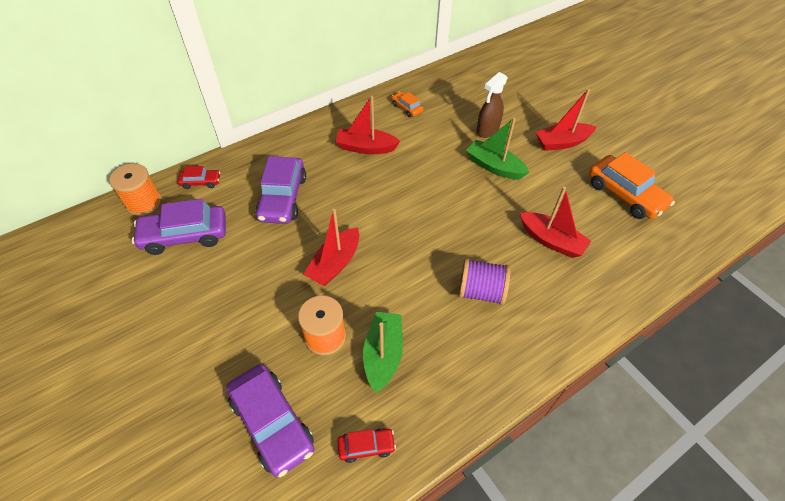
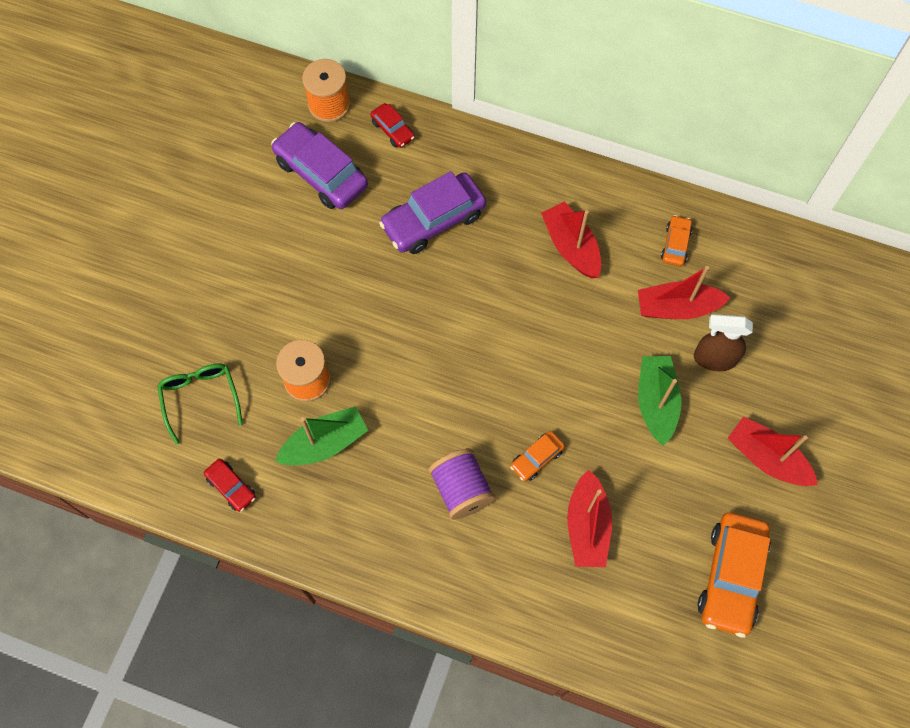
camera: 55 degrees right, 15 degrees up
(272, 423) = (200, 398): purple car -> green glasses
(335, 264) = (391, 330): red boat -> red boat (676, 307)
(488, 239) = (537, 458): none -> orange car

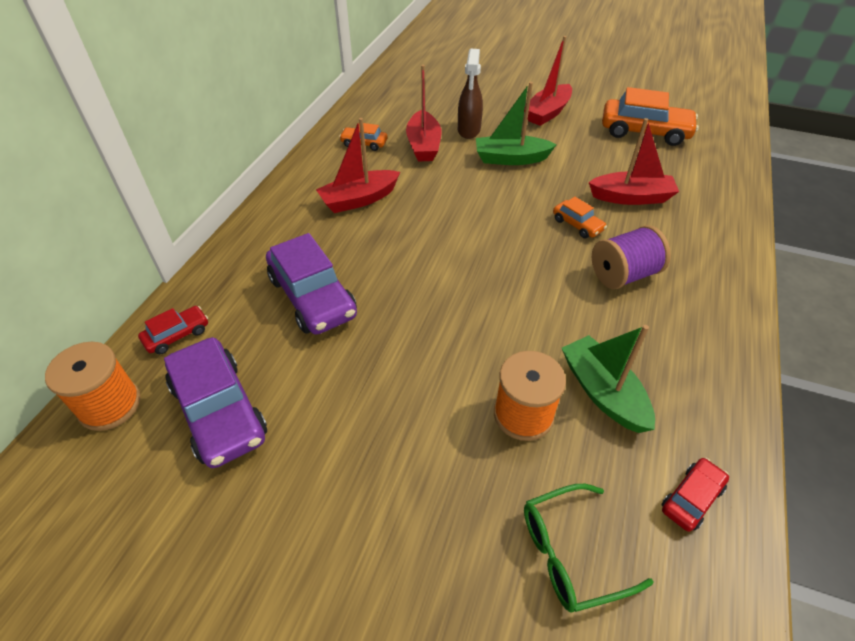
camera: 90 degrees left, 20 degrees down
(321, 173) = (219, 411): purple car -> purple car turned 75 degrees counterclockwise

